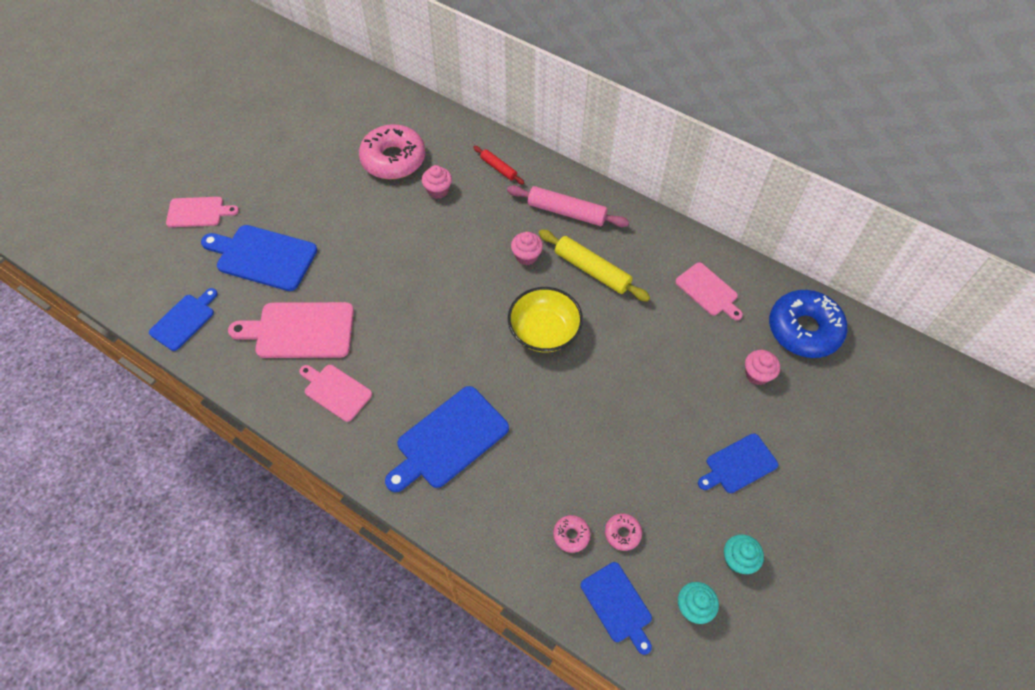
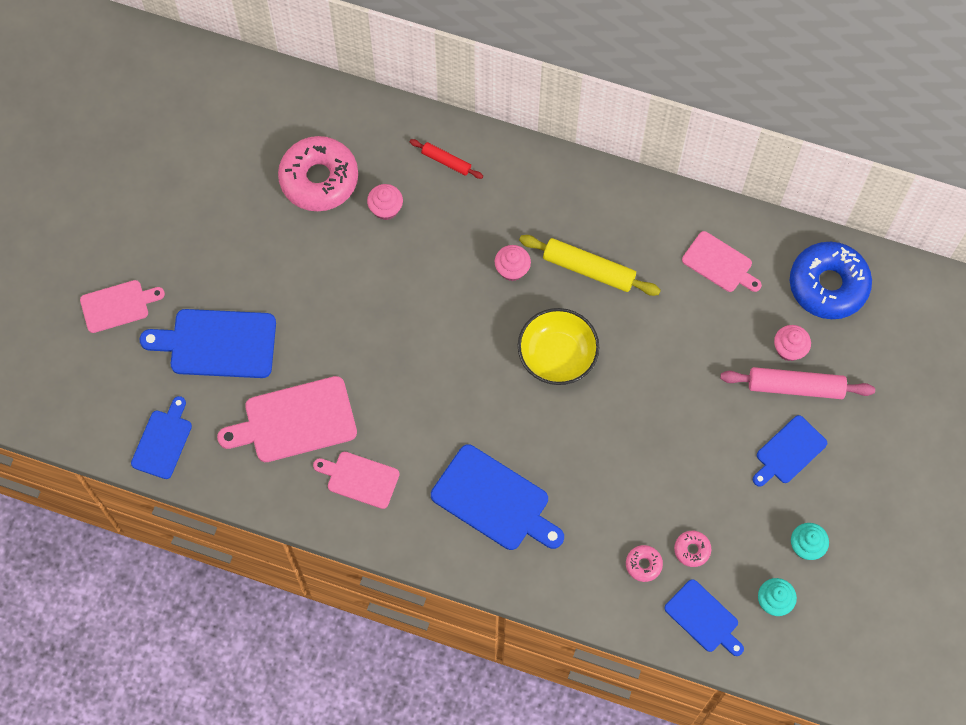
camera: 15 degrees left, 10 degrees up
(448, 440) = (494, 500): blue cutting board -> blue cutting board turned 90 degrees counterclockwise
(566, 212) = (541, 202): pink rolling pin -> pink rolling pin (795, 387)

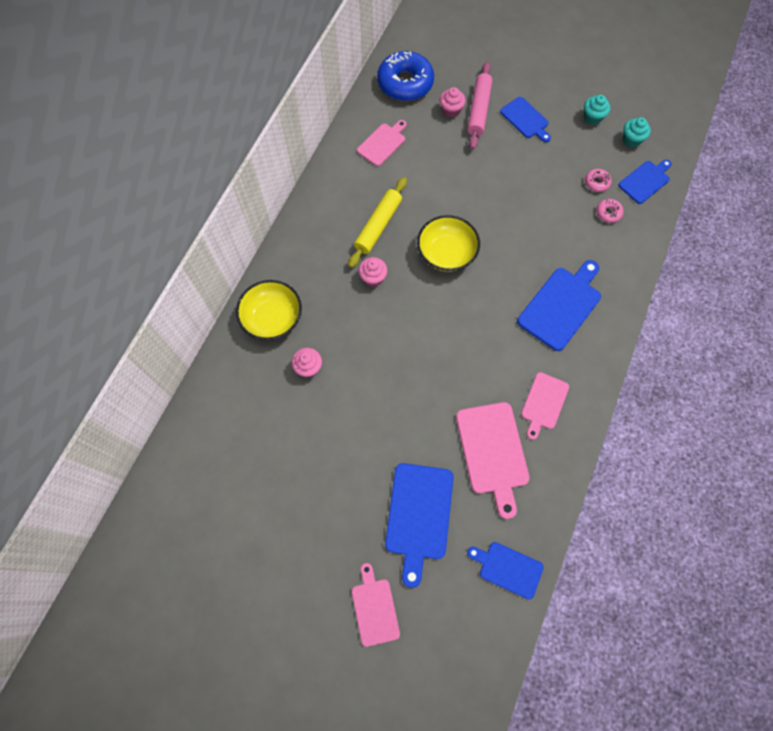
camera: 85 degrees left, 0 degrees up
(319, 179) = (273, 420): pink donut -> none
(446, 161) = (272, 318): red rolling pin -> yellow bowl

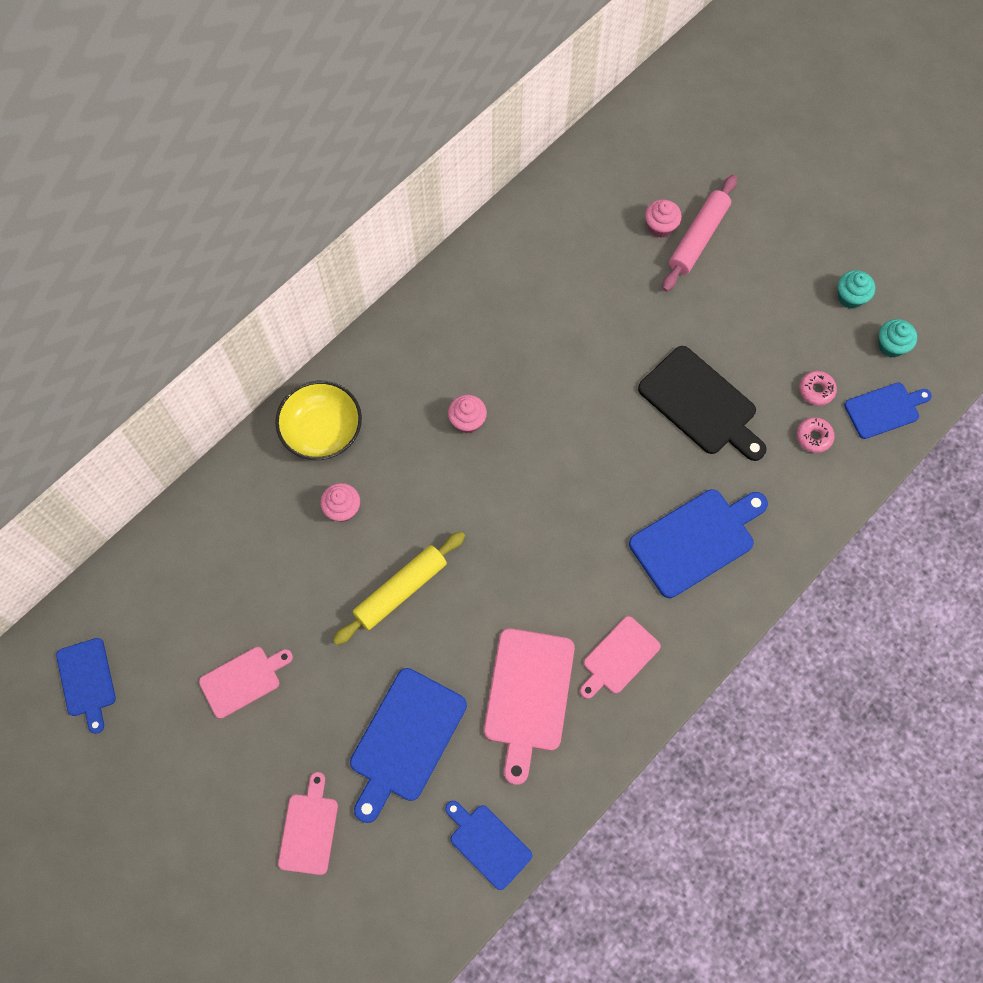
camera: 20 degrees right, 0 degrees up
(378, 226) = (501, 354): yellow rolling pin -> yellow rolling pin (401, 590)
(382, 143) = (551, 244): pink cutting board -> pink cutting board (243, 680)
(405, 83) = (614, 169): blue donut -> none
(446, 253) = (575, 420): yellow bowl -> none
(525, 119) = (757, 271): blue cutting board -> blue cutting board (87, 681)
(526, 215) = (701, 404): none -> black cutting board

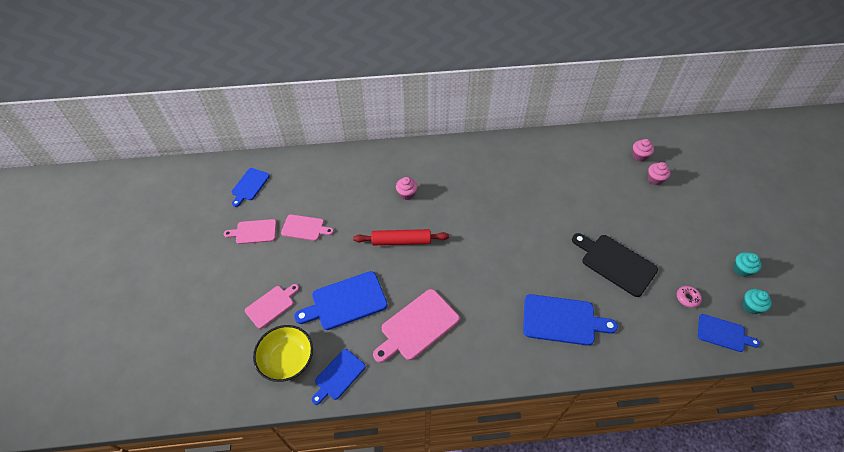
camera: 40 degrees right, 15 degrees down
(322, 431) = (426, 161): yellow bowl -> yellow bowl (287, 359)
(401, 590) = (401, 241): yellow rolling pin -> red rolling pin
(467, 421) = (492, 197): pink cupcake -> pink cupcake (639, 156)
(488, 844) = (338, 376): blue cutting board -> blue cutting board turned 135 degrees counterclockwise
(619, 657) = (476, 343): pink cutting board -> pink cutting board (254, 232)
(698, 238) = (672, 195): pink rolling pin -> none
(701, 404) = (615, 263): black cutting board -> black cutting board turned 135 degrees clockwise
(813, 437) = (668, 318): pink donut -> none

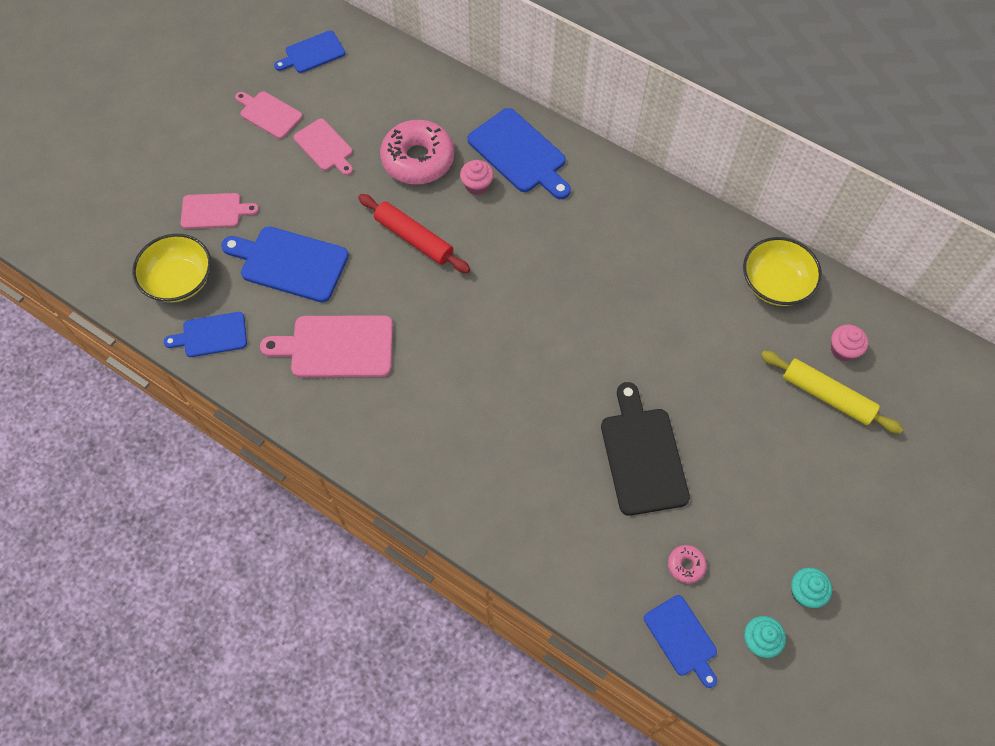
camera: 40 degrees right, 10 degrees up
(363, 201) = (418, 159): none -> pink donut
(562, 320) = (502, 466): blue cutting board -> blue cutting board (519, 154)
(584, 147) = (775, 283): none -> yellow bowl
(655, 179) = (827, 396): pink cupcake -> yellow rolling pin

